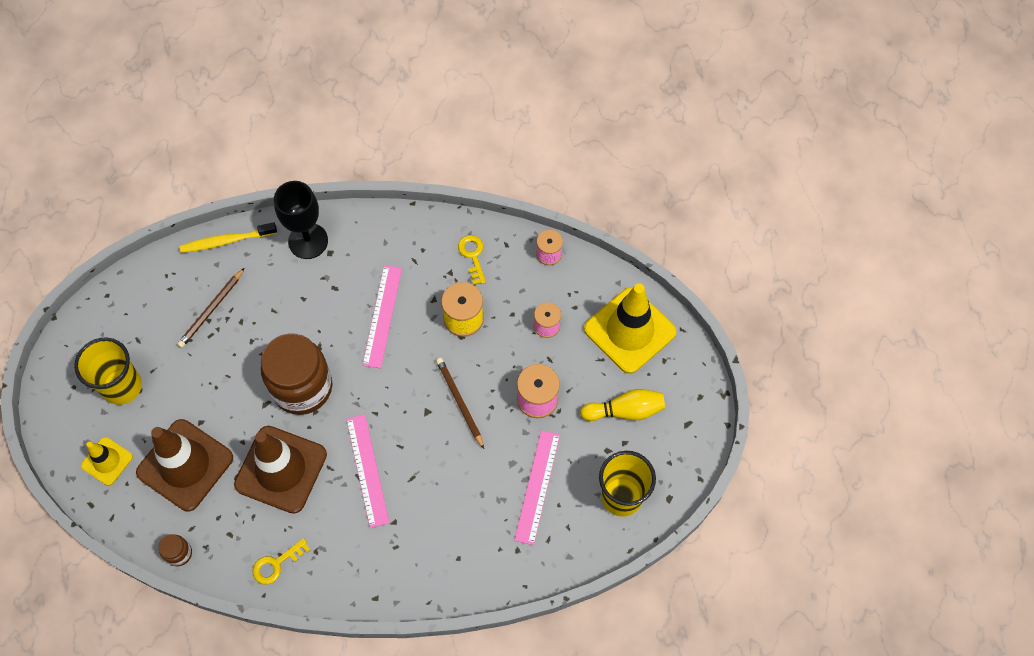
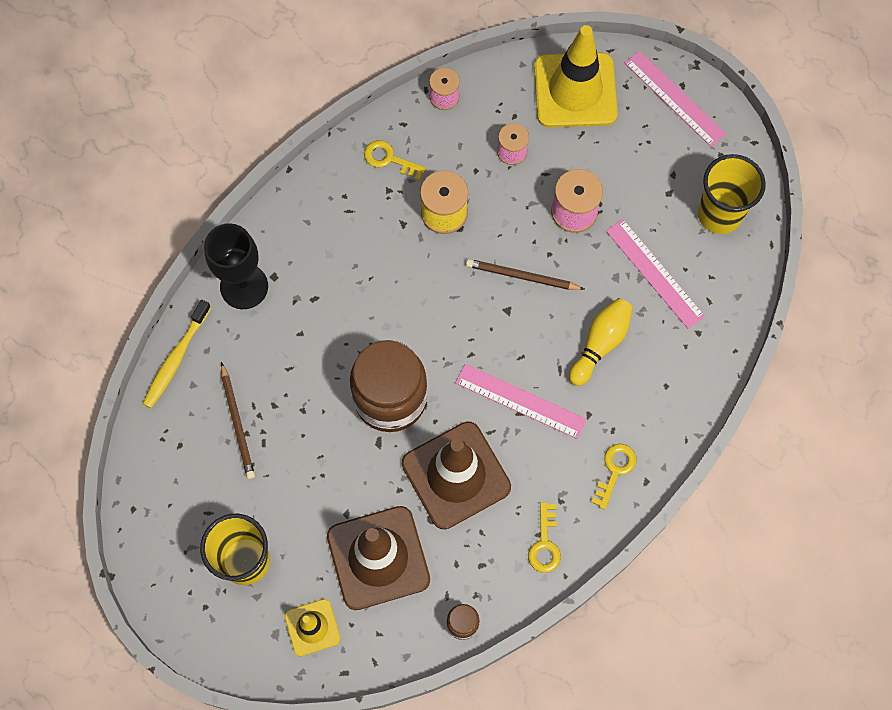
camera: 50 degrees left, 5 degrees up
(366, 570) = (614, 471): none -> yellow key
(382, 316) = (380, 278): pink ruler -> pink ruler (674, 98)
(625, 410) = (645, 151): yellow bowling pin -> yellow bowling pin (600, 344)

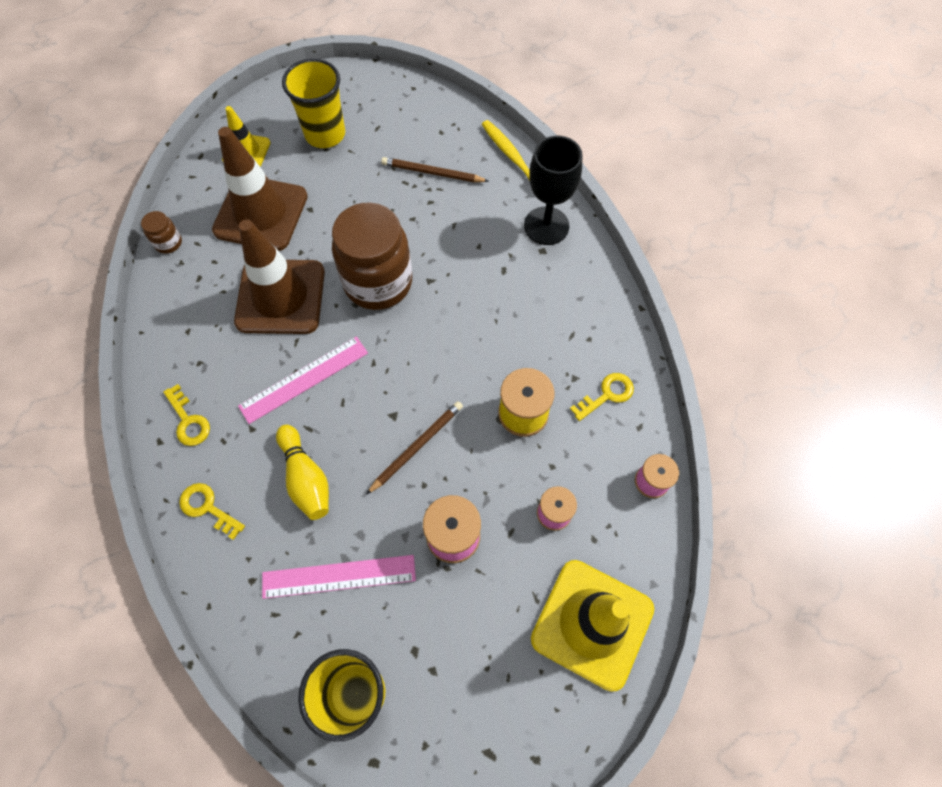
camera: 120 degrees right, 5 degrees down
(545, 543) = (176, 331): yellow key -> yellow key (207, 508)
(674, 98) = (523, 737): pink ruler -> none

